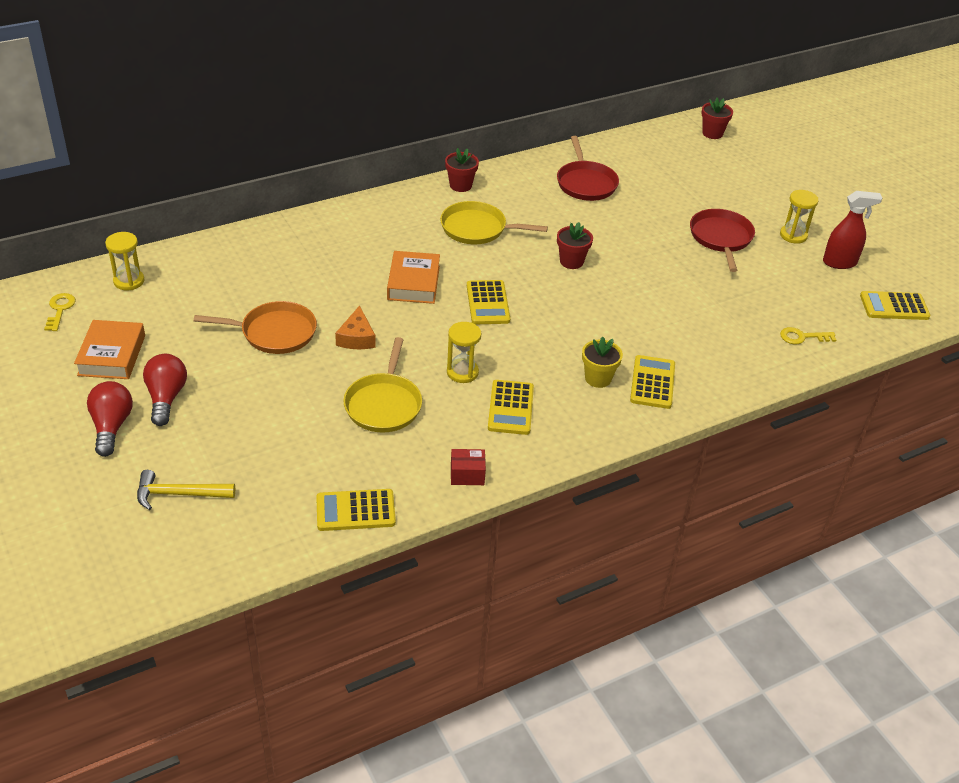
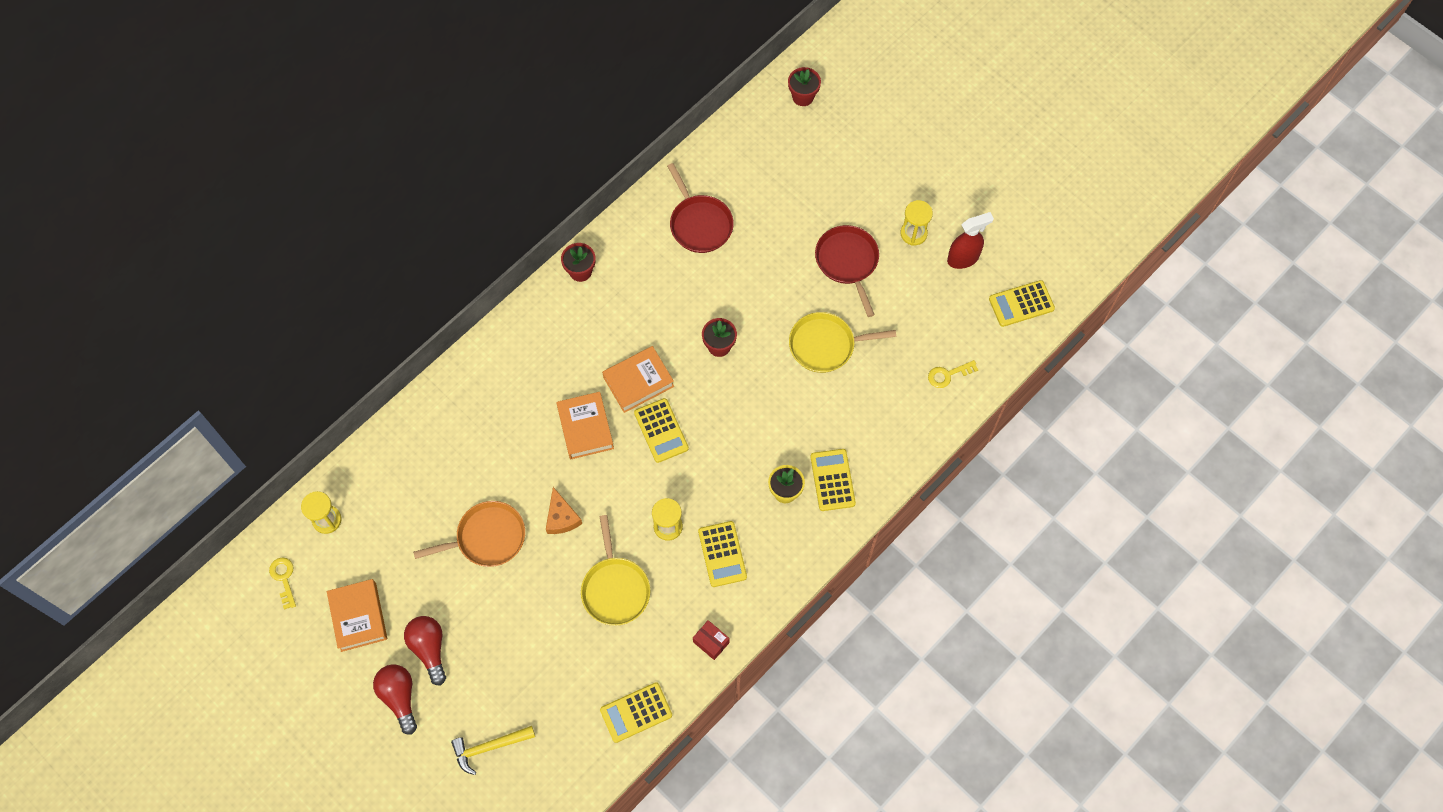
camera: 15 degrees left, 25 degrees up
(467, 475) = (711, 642): red box -> red box turned 60 degrees clockwise
(477, 228) = (617, 330): yellow pan -> yellow pan (825, 345)
(481, 265) = (638, 382): none -> orange book

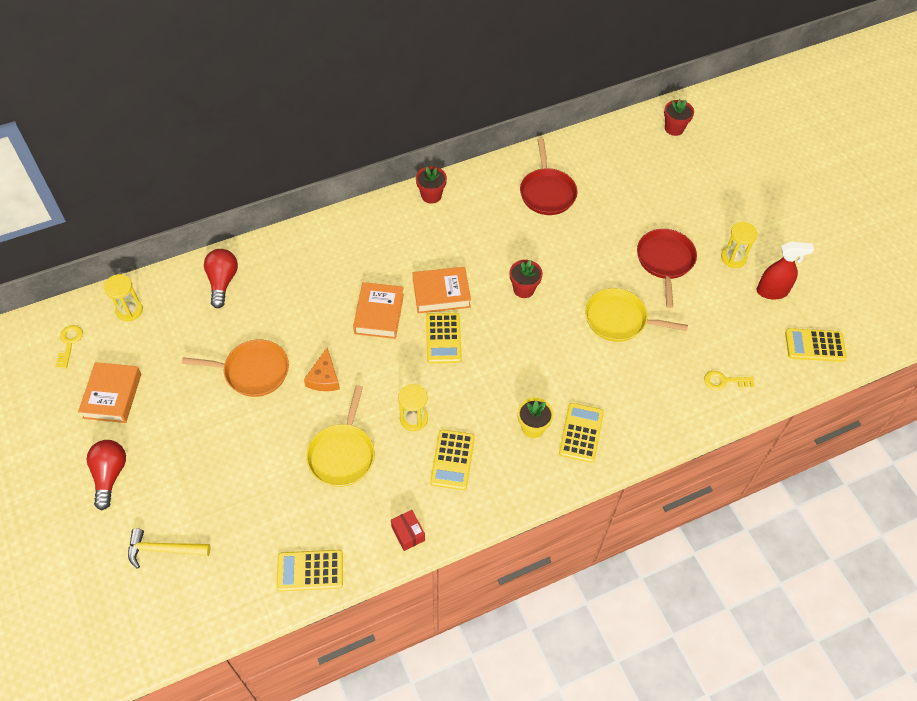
camera: 20 degrees right, 10 degrees down
(429, 649) = (157, 444): red light bulb -> red light bulb (222, 282)

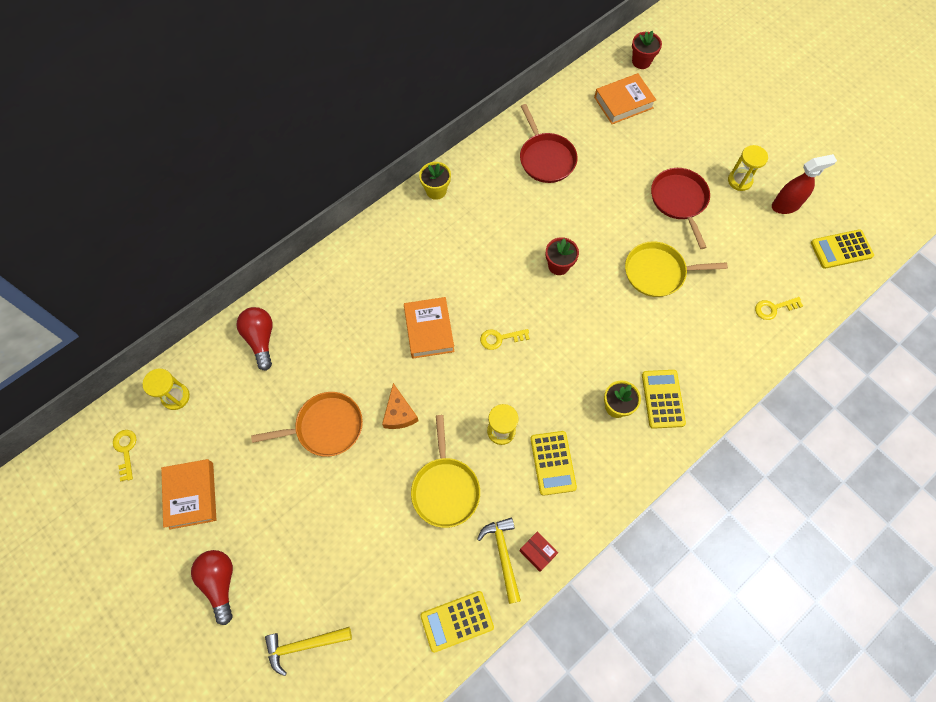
camera: 15 degrees left, 10 degrees up
(374, 527) = (503, 555): none -> yellow hammer
(431, 195) = (436, 190): red flower pot -> yellow flower pot
(441, 293) = (482, 292): orange book -> orange book (623, 102)
(443, 338) = (500, 338): yellow calculator -> yellow key

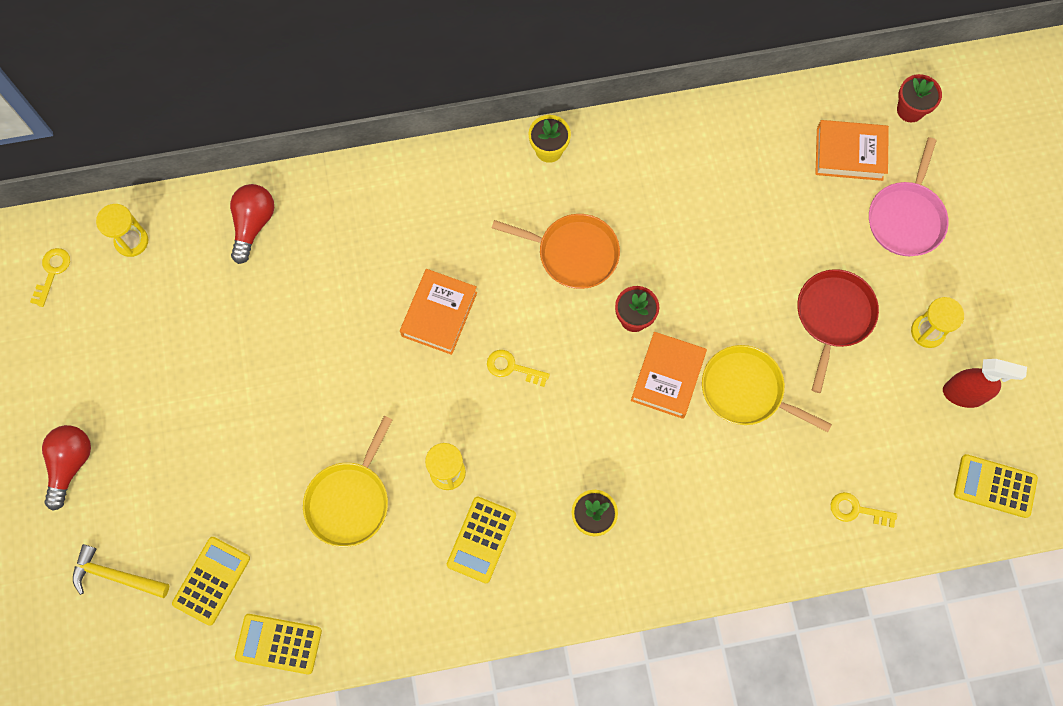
camera: 30 degrees right, 5 degrees up
(191, 495) = (91, 357): orange book -> orange book (667, 377)
(326, 427) = (265, 362): orange pan -> orange pan (574, 253)
(399, 413) = (350, 390): orange cheese -> none
(503, 555) = (367, 606): yellow hammer -> none
(537, 552) = (404, 624): red box -> none
(546, 158) = (705, 177): red pan -> none
(662, 399) = (651, 540): yellow calculator -> yellow calculator (211, 581)
(681, 122) = (906, 218): none -> pink pan

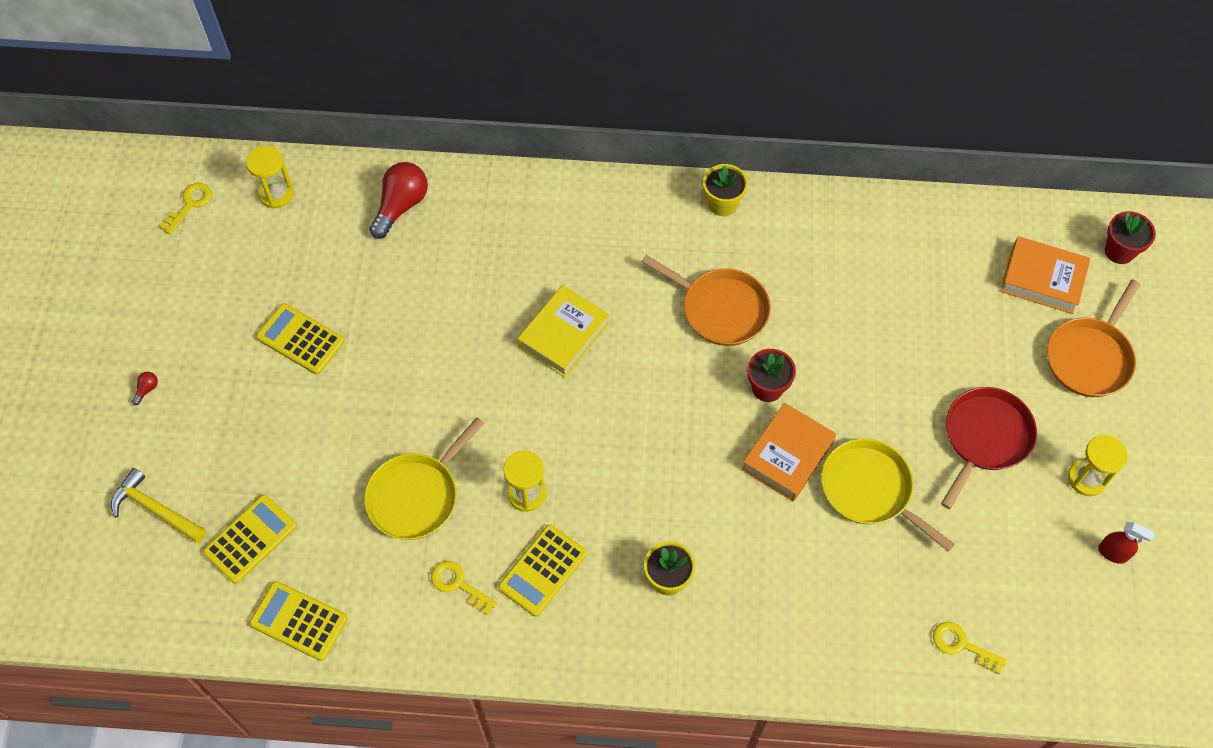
camera: 15 degrees right, 10 degrees down
(70, 464) = (147, 389): red light bulb -> red light bulb, size x0.41
(439, 314) = (563, 335): orange book -> yellow book
(512, 367) = (624, 406): yellow key -> yellow key (458, 584)
(906, 218) = (1090, 357): pink pan -> orange pan
(964, 394) = (1113, 553): red spray bottle -> red spray bottle, size x0.62
(994, 486) = (1126, 660): yellow calculator -> yellow calculator (301, 339)

